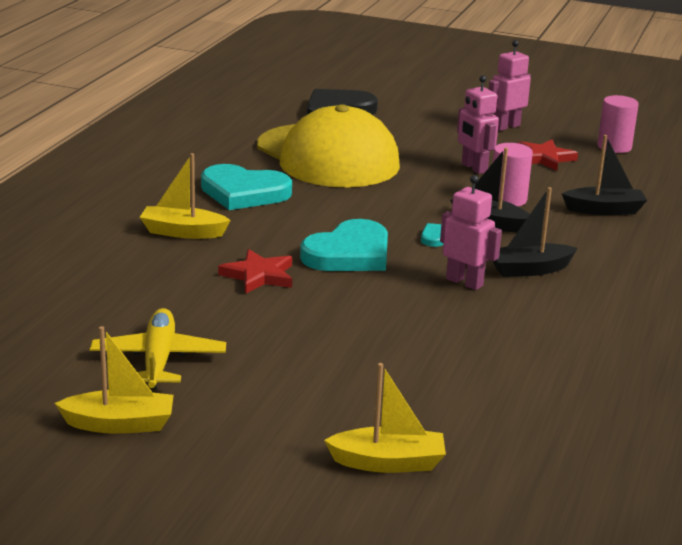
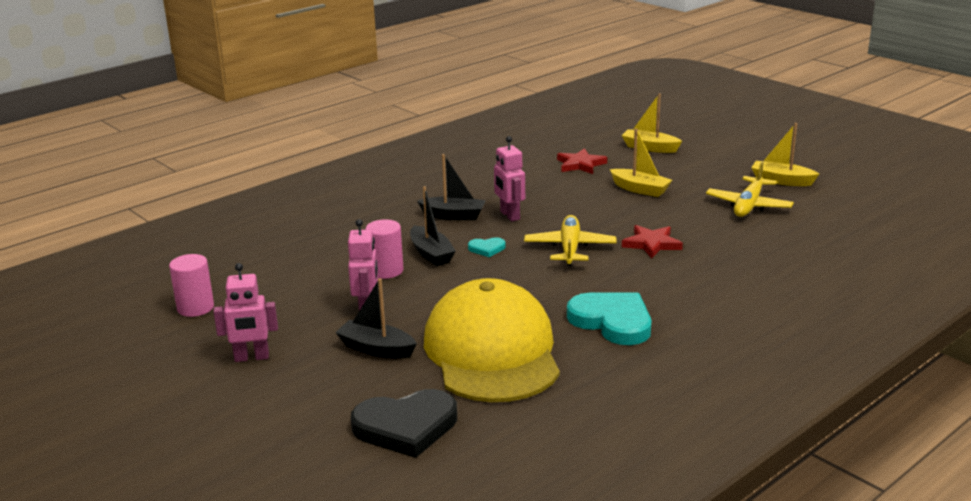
camera: 150 degrees left, 0 degrees up
(183, 232) = (692, 290): yellow boat -> yellow boat (640, 189)
(349, 254) = (570, 248): turquoise heart -> yellow plane
(544, 158) = (284, 307): red star -> red star (580, 164)
(604, 210) = (325, 247): black boat -> black boat (376, 349)

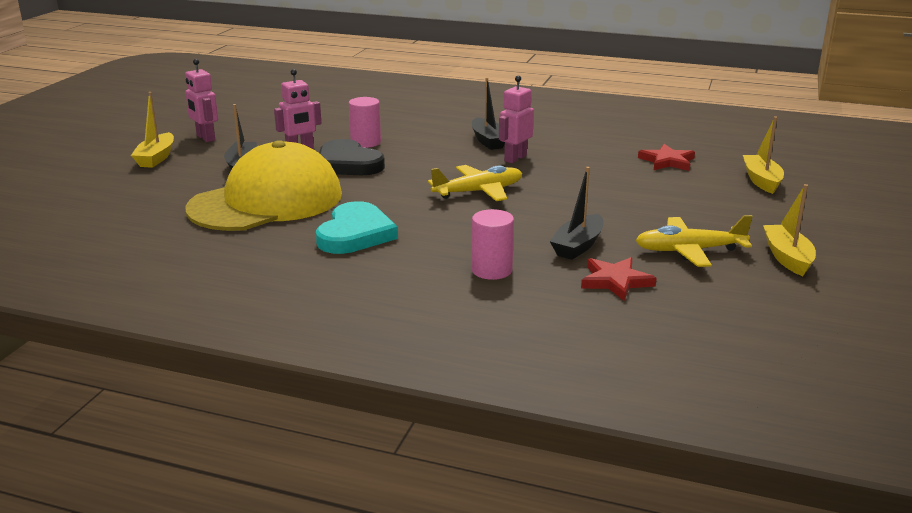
camera: 60 degrees right, 0 degrees up
(195, 308) = (260, 109): pink cylinder -> pink cylinder (491, 270)
(406, 426) = (140, 198): black heart -> black heart (348, 164)
(431, 254) = (409, 149): black boat -> black boat (578, 246)
(487, 249) = (441, 164): turquoise heart -> none
(640, 189) = (649, 195): yellow boat -> yellow boat (156, 158)
(651, 244) = (530, 222): red star -> red star (615, 281)

